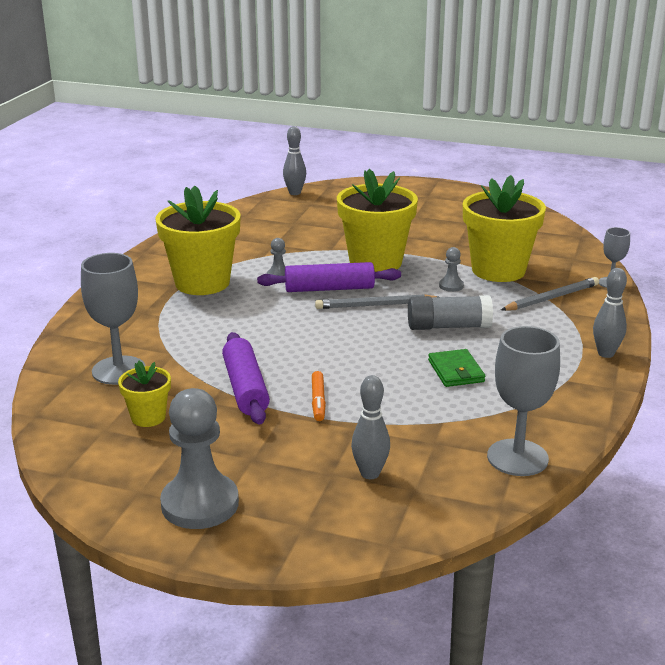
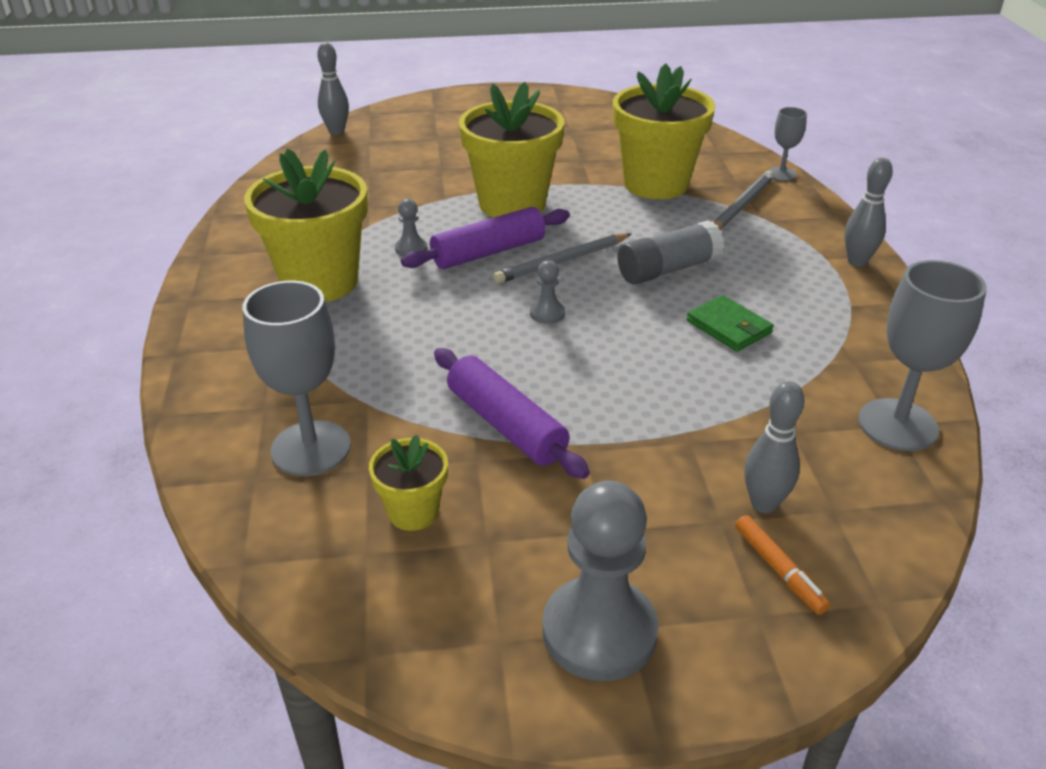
camera: 25 degrees left, 10 degrees up
(318, 401) = (611, 416): orange marker -> orange marker (778, 570)
(451, 286) = (623, 215): grey pawn -> grey pawn (547, 313)

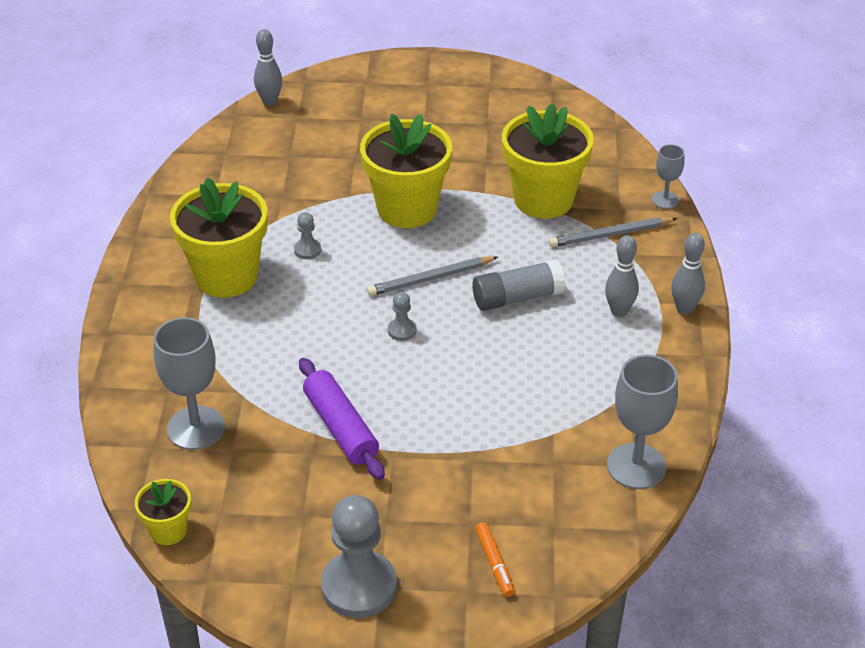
camera: 10 degrees right, 5 degrees up
(413, 512) = (258, 487): yellow flower pot -> yellow flower pot (168, 530)
(488, 252) = (371, 261): purple rolling pin -> none
(729, 327) = (544, 362): green wallet -> none
(741, 206) = (610, 235): grey pencil -> grey pencil turned 150 degrees counterclockwise
(763, 504) = (505, 515): grey bowling pin -> grey bowling pin (619, 311)

